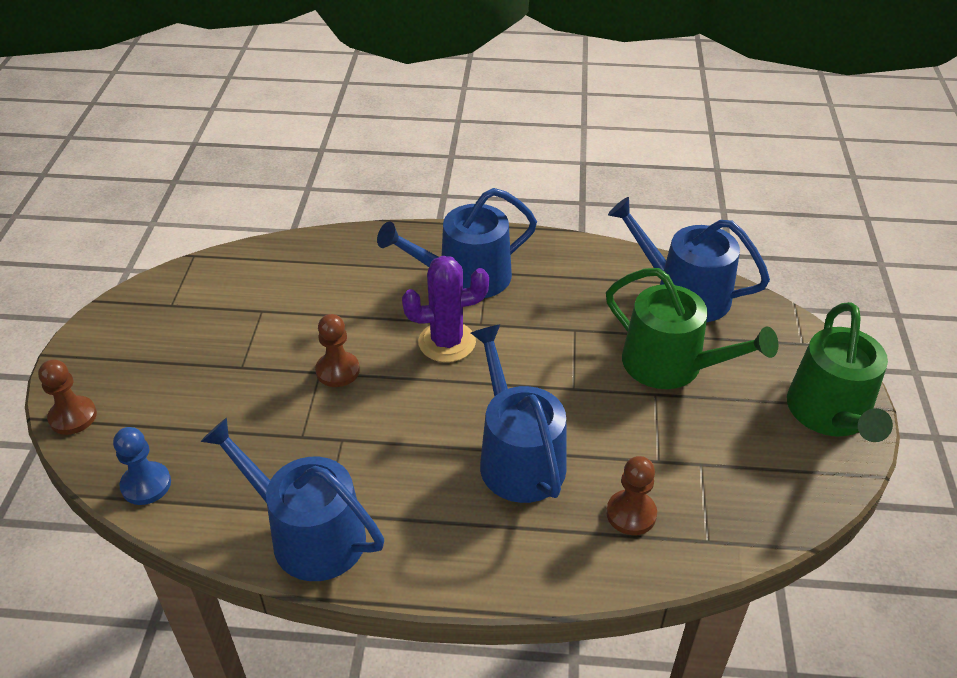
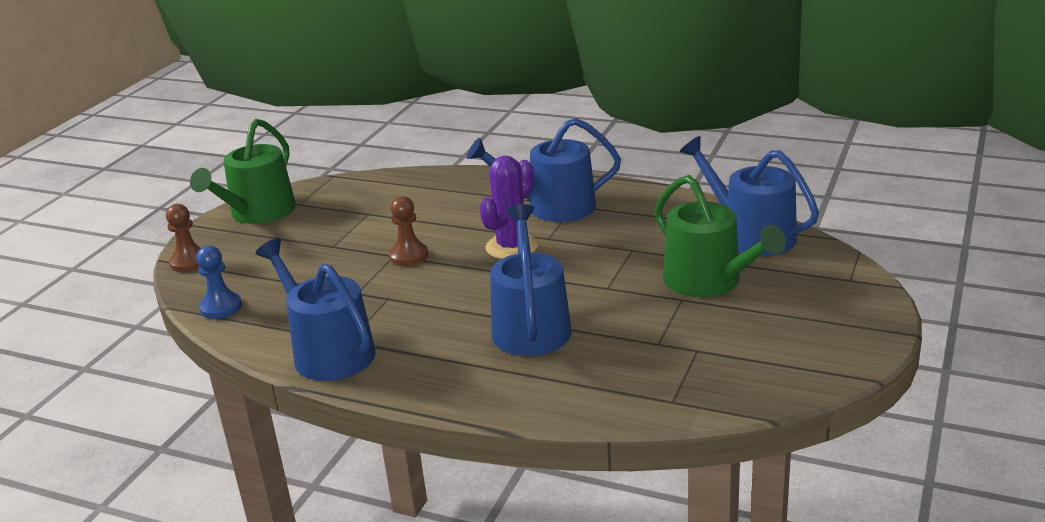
camera: 20 degrees right, 15 degrees down
(447, 342) = (511, 247): purple cactus -> purple cactus turned 60 degrees counterclockwise
(631, 514) = (611, 374): brown pawn -> none
(830, 414) = (848, 331): green watering can -> green watering can (258, 213)

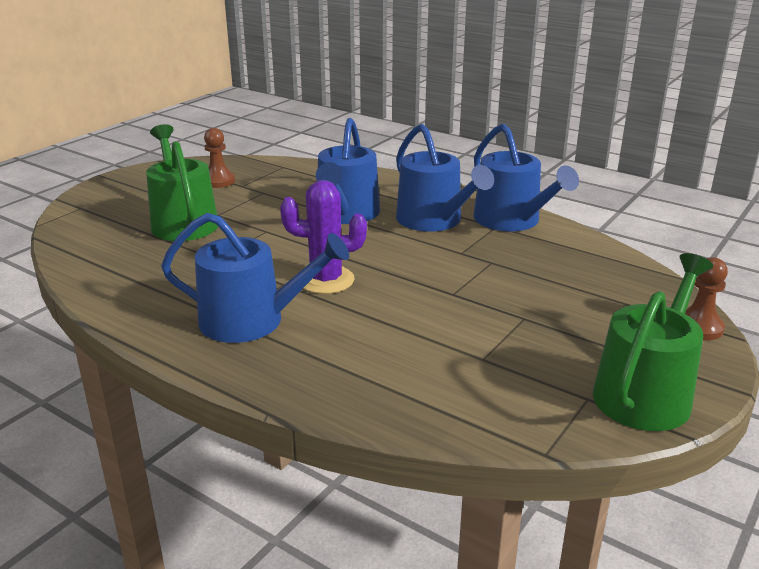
camera: 170 degrees left, 0 degrees up
(221, 307) = (627, 269): blue pawn -> none
(409, 256) = (436, 289): brown pawn -> brown pawn (218, 181)
(511, 247) = (326, 280): purple cactus -> purple cactus turned 45 degrees clockwise
(750, 235) = (97, 252): blue watering can -> blue watering can (434, 221)

